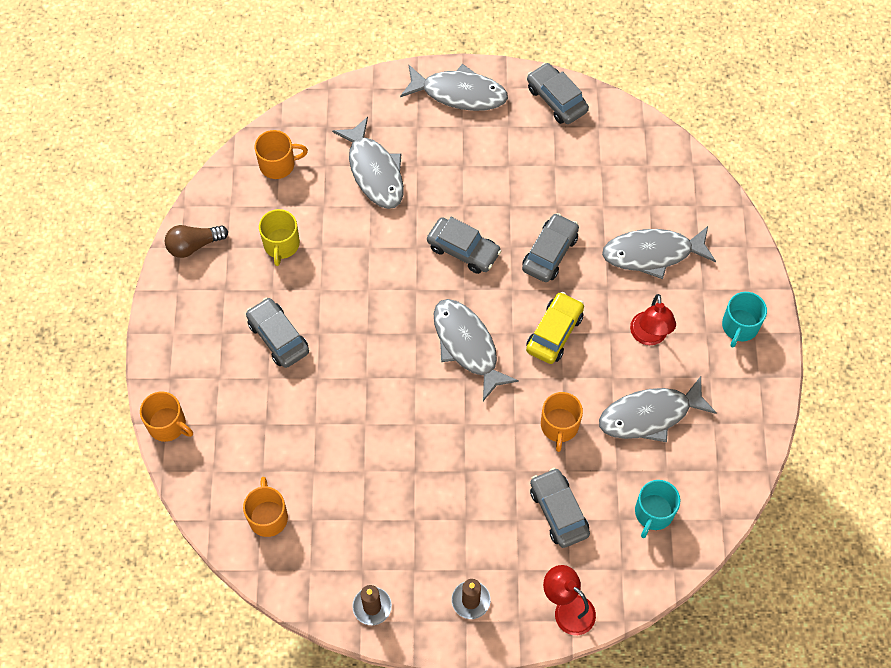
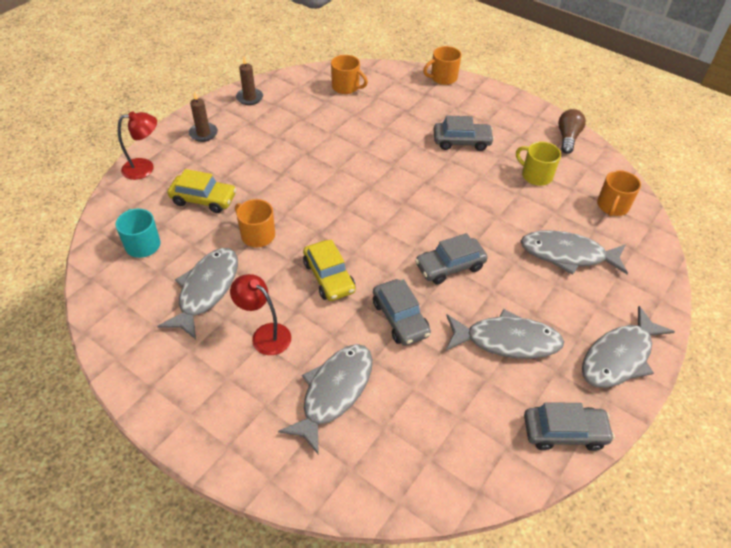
camera: 125 degrees right, 15 degrees down
(467, 346) = (367, 223): grey fish -> grey fish (507, 341)
(558, 511) = (203, 199): grey car -> yellow car
(739, 326) = (205, 408): turquoise mug -> none

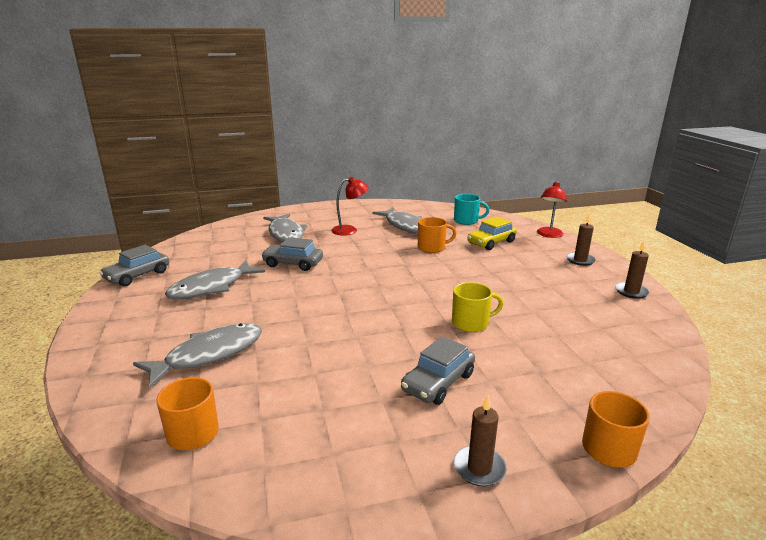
camera: 130 degrees right, 25 degrees down
(329, 277) = (361, 256): yellow car -> none
(346, 87) = (624, 351): orange mug -> none
(450, 266) = (298, 296): grey car -> none
(502, 107) = (479, 468): none -> brown candle
(536, 175) = (317, 404): yellow mug -> yellow mug (471, 323)
(567, 138) = (339, 492): brown light bulb -> none
(619, 357) = (114, 320): grey fish -> none

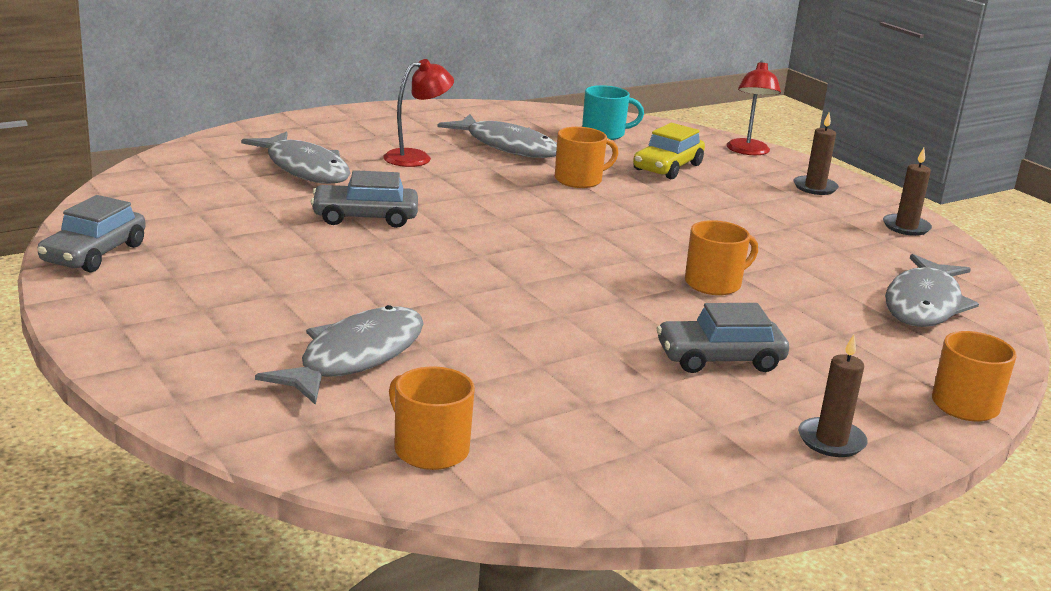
camera: 20 degrees left, 0 degrees up
(212, 287) = (257, 263): grey fish -> grey fish (924, 304)
(438, 382) = (719, 359): grey car -> grey car turned 60 degrees clockwise
(471, 323) = (714, 284): yellow mug -> orange mug

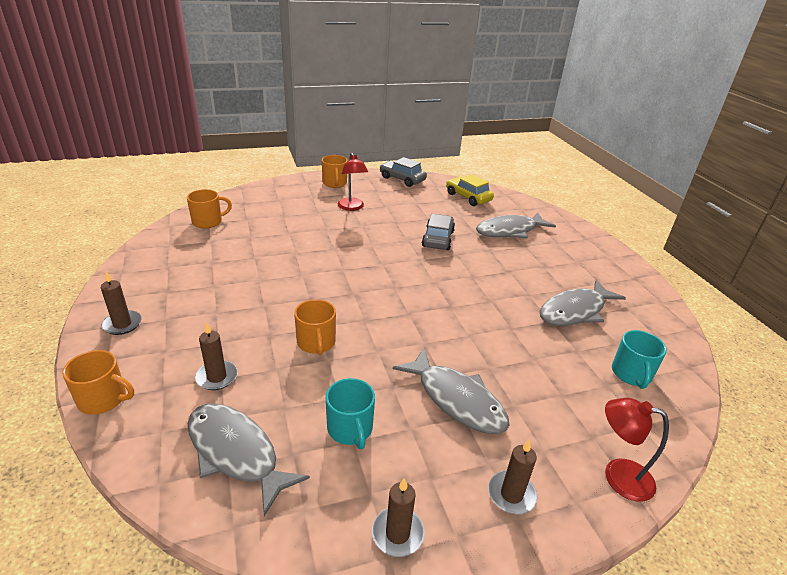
camera: 105 degrees right, 10 degrees up
(355, 357) = (287, 217): grey fish -> grey fish (456, 399)
(416, 157) = (539, 269): red lamp -> red lamp (352, 207)
(579, 180) = (508, 330): orange mug -> orange mug (334, 183)
(667, 167) = (549, 390): yellow car -> yellow car (468, 197)
(719, 359) = (224, 313): grey car -> none
(825, 253) = (350, 429): none -> turquoise mug
(842, 337) = (217, 377): none -> brown candle

